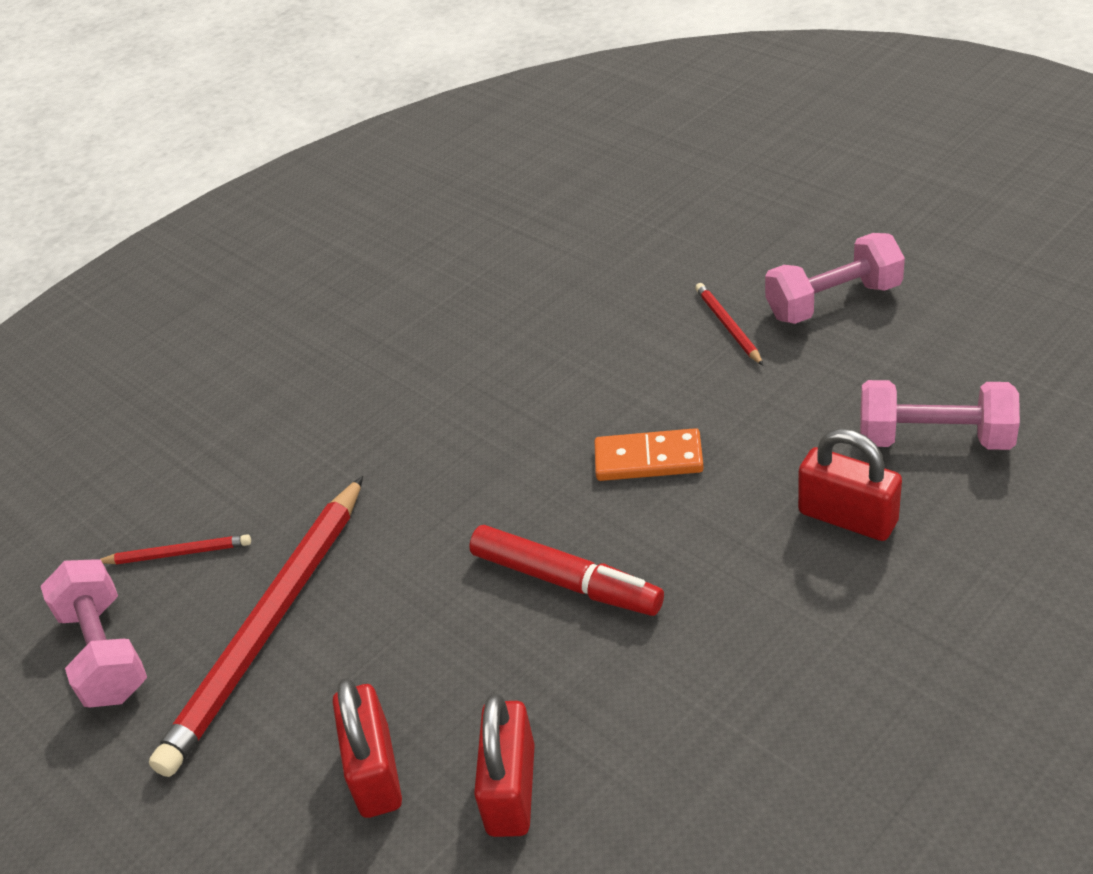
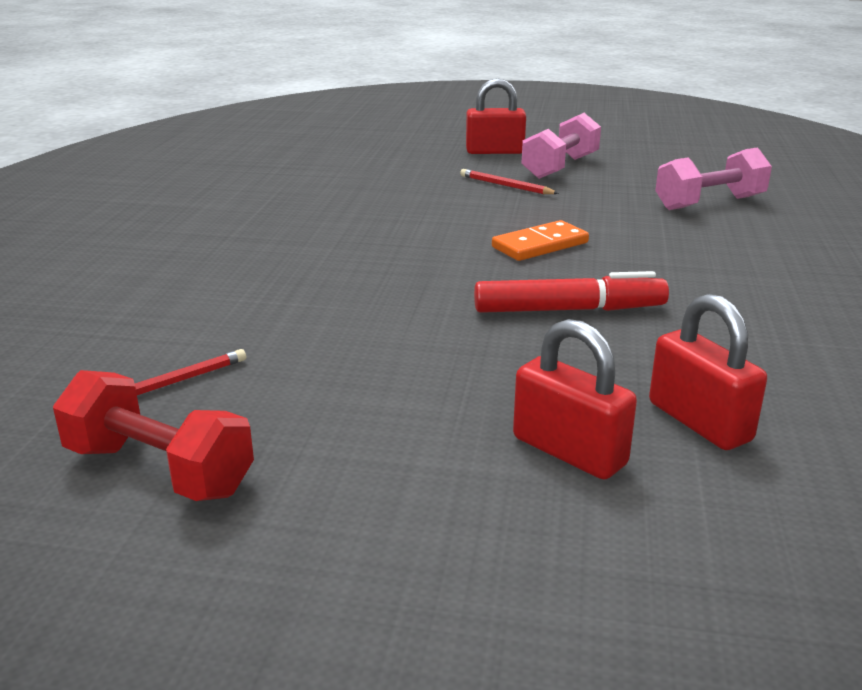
camera: 40 degrees left, 15 degrees down
(105, 652) = (159, 470): pink dumbbell -> red dumbbell
(269, 625) = (333, 400): red pencil -> none
(847, 517) = (712, 240): red padlock -> red padlock (494, 151)

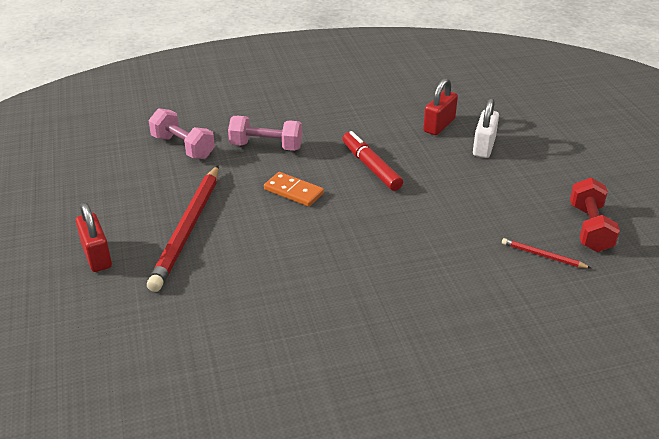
camera: 115 degrees left, 10 degrees up
(506, 186) = (187, 229): red pencil -> red pencil, size x2.28
(560, 167) = (129, 214): pink dumbbell -> pink dumbbell (266, 146)
(569, 451) = (484, 146): red padlock -> white padlock

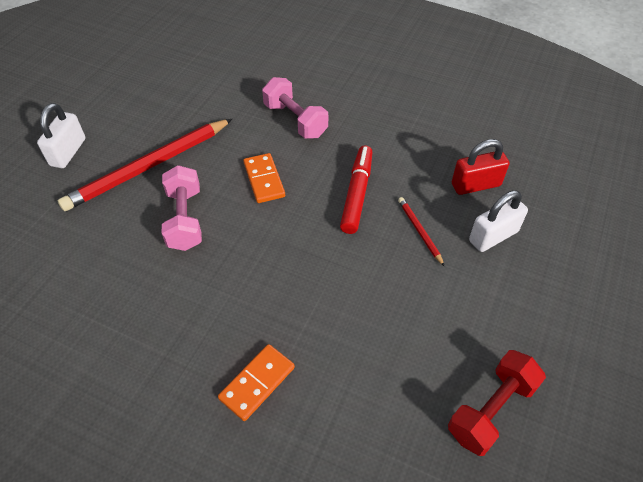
camera: 40 degrees right, 15 degrees up
(97, 256) = (68, 152): red padlock -> white padlock
(183, 147) = (233, 85): pink dumbbell -> pink dumbbell (185, 219)
(448, 298) = (257, 383): none -> orange domino
(543, 256) = (401, 405): red pencil -> red pencil (420, 231)

